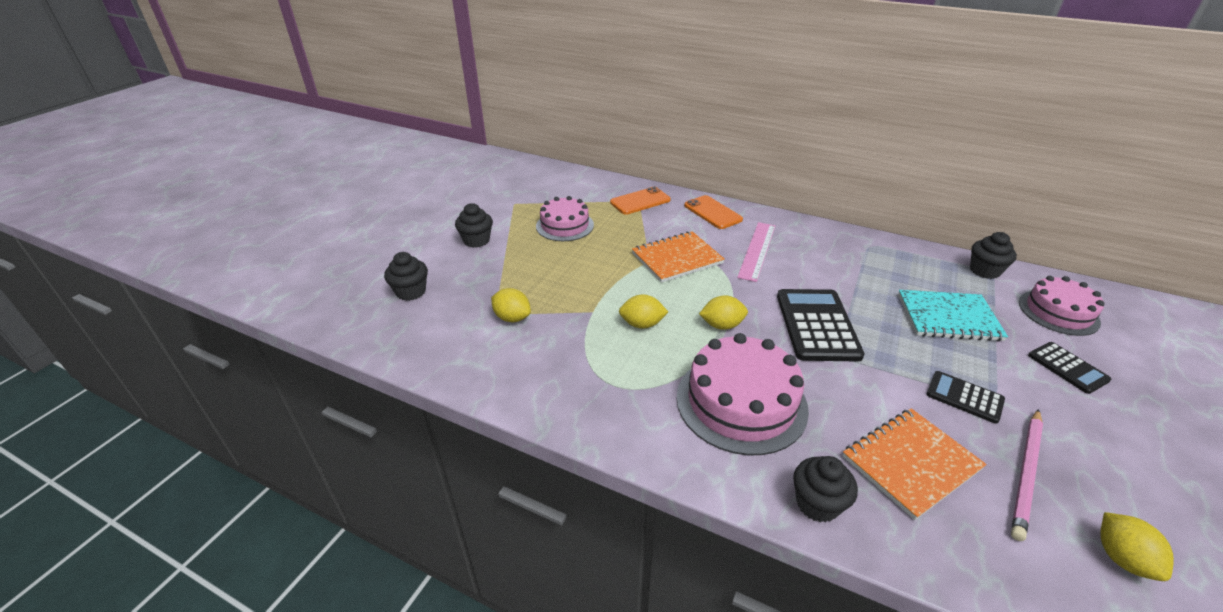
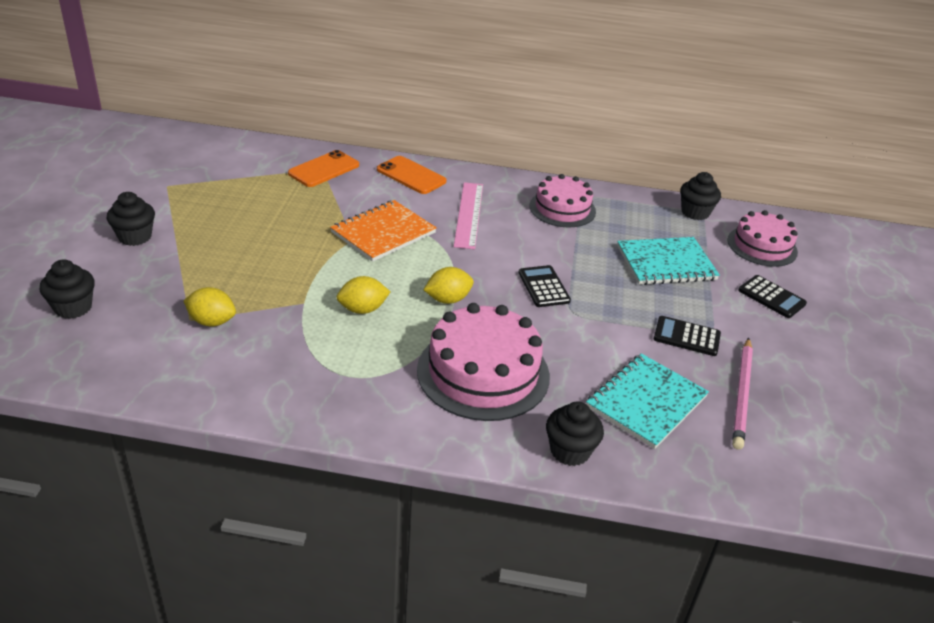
camera: 20 degrees left, 0 degrees up
(565, 225) = (240, 207): pink cake -> pink cake (562, 208)
(817, 325) = (543, 287): black calculator -> black calculator, size x0.56
(911, 463) = (646, 402): orange notebook -> turquoise notebook
(1121, 558) = (816, 448): yellow lemon -> none

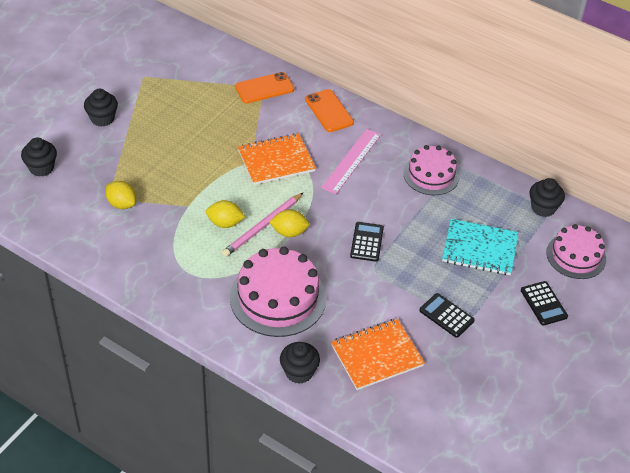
camera: 25 degrees right, 10 degrees up
(646, 402) = (377, 356): turquoise notebook -> orange notebook
(742, 395) = (452, 373): pink pencil -> pink pencil (262, 227)

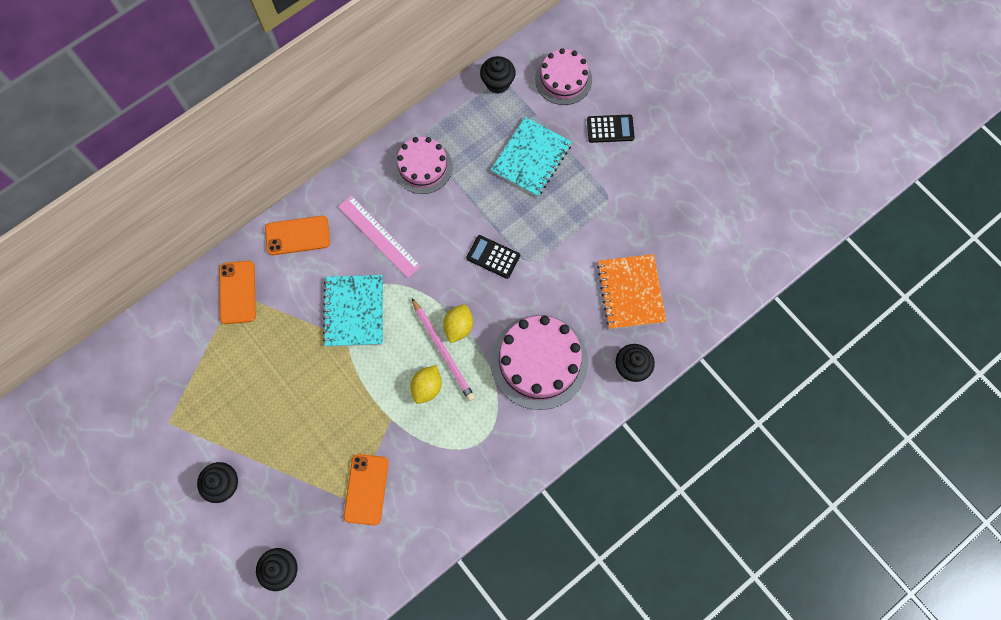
camera: 70 degrees left, 25 degrees up
(121, 204) = (366, 489): yellow lemon -> orange phone
(276, 161) = (354, 311): orange notebook -> turquoise notebook
(446, 315) = (601, 216): black calculator -> none

